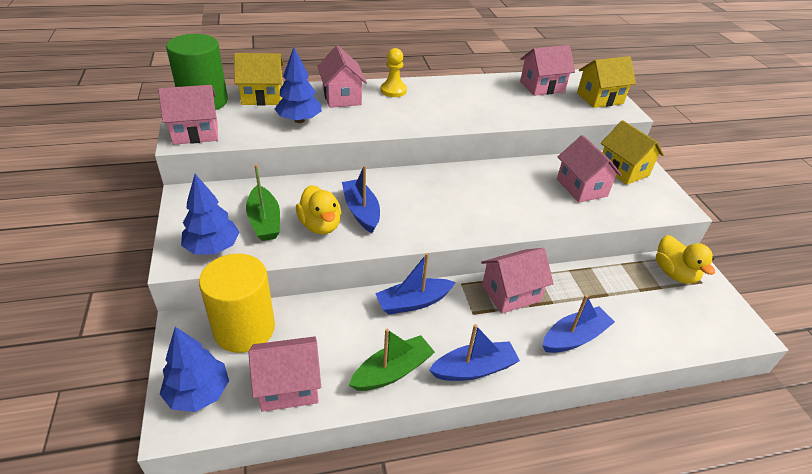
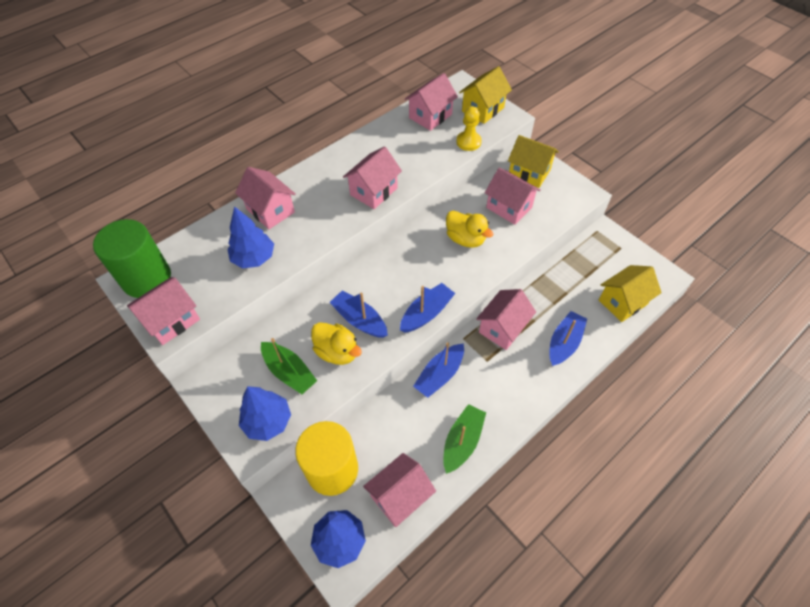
camera: 25 degrees left, 15 degrees up
(262, 97) = (198, 245): yellow house -> yellow house (622, 302)
(393, 90) = (310, 180): yellow pawn -> yellow pawn (468, 142)
(445, 116) = (373, 191): none -> pink house
(474, 369) = (514, 407): blue boat -> blue boat (426, 313)
(674, 273) = (600, 249): yellow duck -> yellow duck (465, 239)

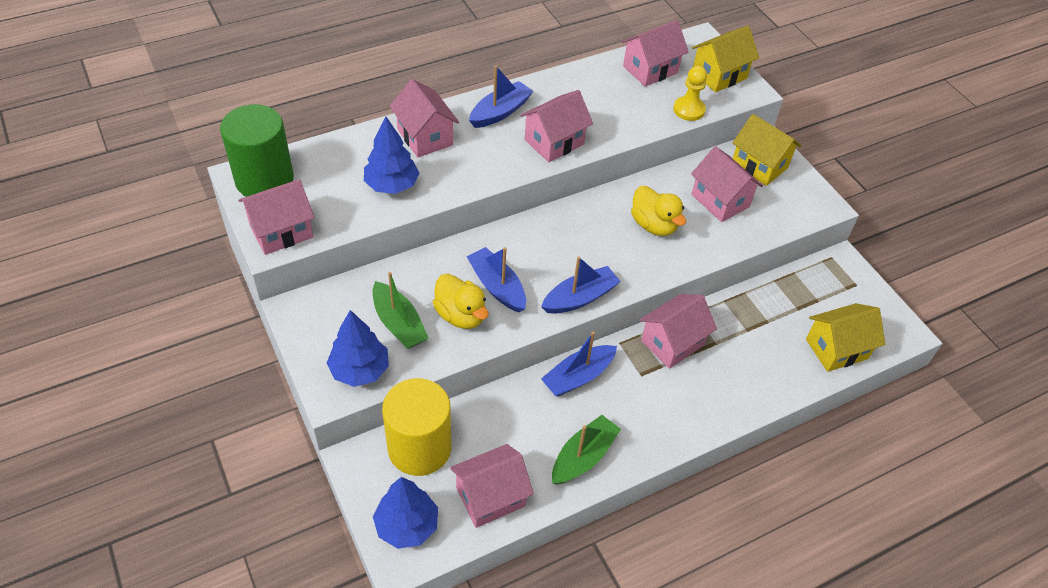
camera: 10 degrees right, 5 degrees down
(564, 343) = (745, 378): blue boat -> blue boat (500, 112)

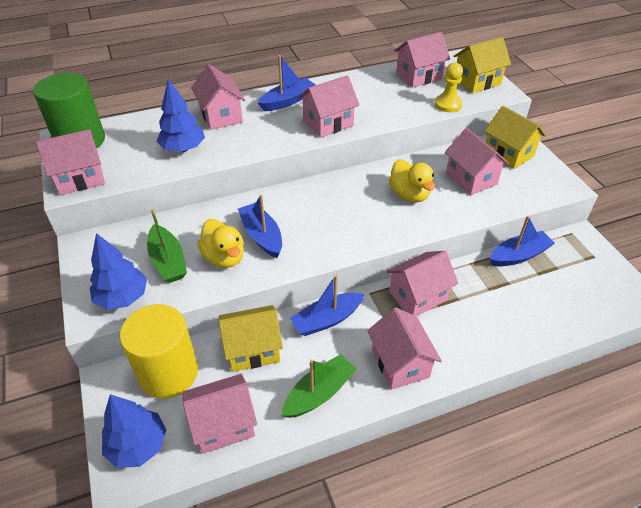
camera: 10 degrees right, 5 degrees down
(580, 298) = (334, 249): blue boat -> blue boat (519, 255)
(662, 419) = (400, 363): none -> pink house
(836, 349) = (574, 311): yellow house -> yellow house (253, 349)

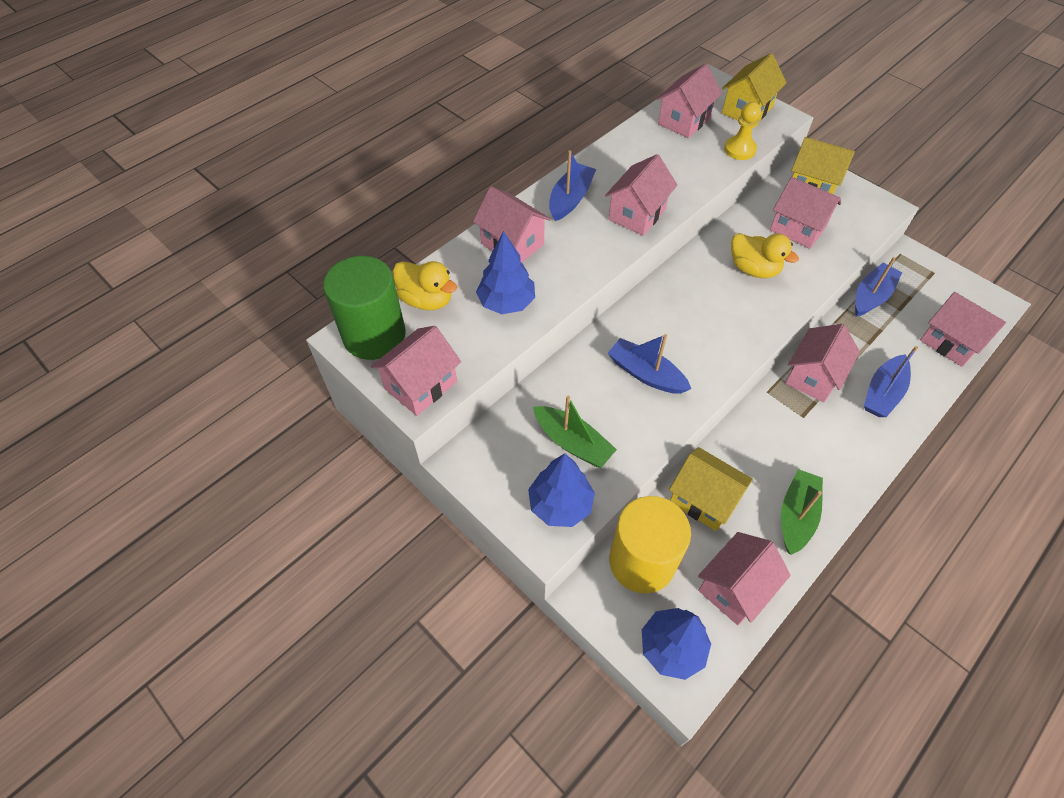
camera: 25 degrees left, 10 degrees up
(224, 257) = (627, 414): yellow duck -> yellow duck (426, 300)
(253, 349) = (703, 499): yellow house -> yellow house turned 75 degrees clockwise
(327, 320) = (749, 437): blue boat -> blue boat (882, 393)
(400, 363) = (844, 453): pink house -> pink house (950, 342)

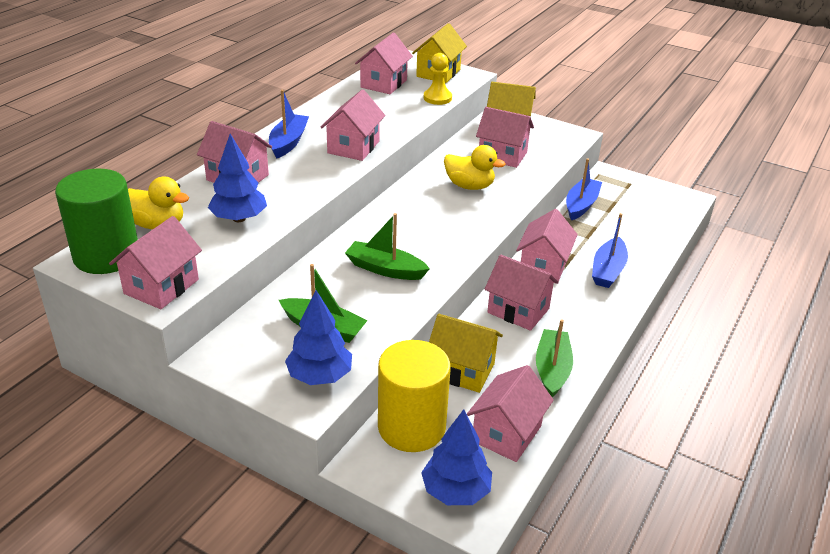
camera: 15 degrees left, 20 degrees down
(645, 374) = (385, 269): blue boat -> green boat
(950, 342) = (657, 229): pink house -> pink house (518, 310)

